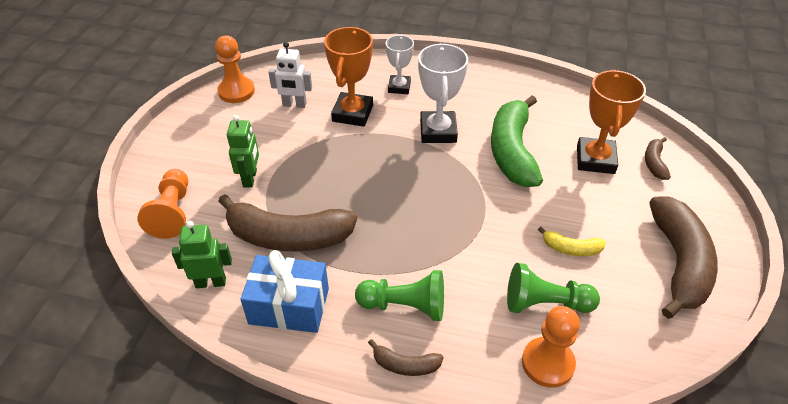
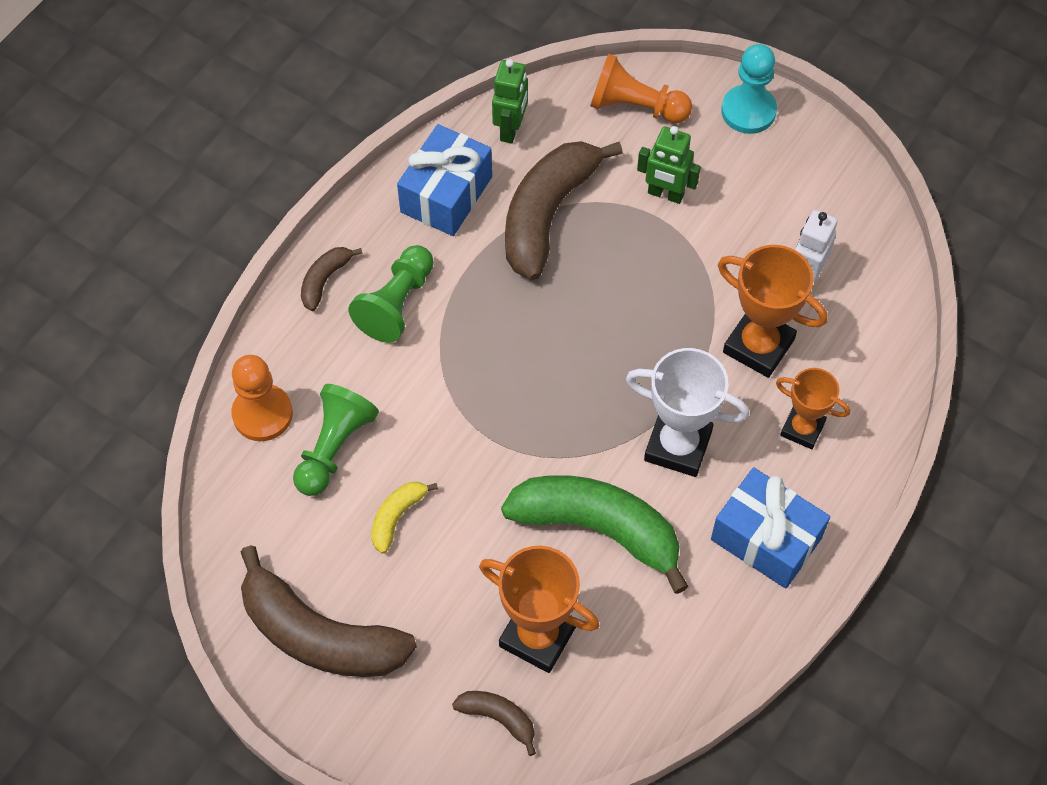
camera: 110 degrees right, 15 degrees up
(166, 154) = (748, 111): none -> turquoise pawn
(236, 91) = (862, 209): orange pawn -> none
(399, 87) = (802, 429): white trophy -> orange trophy
(474, 87) = (766, 538): none -> blue gift

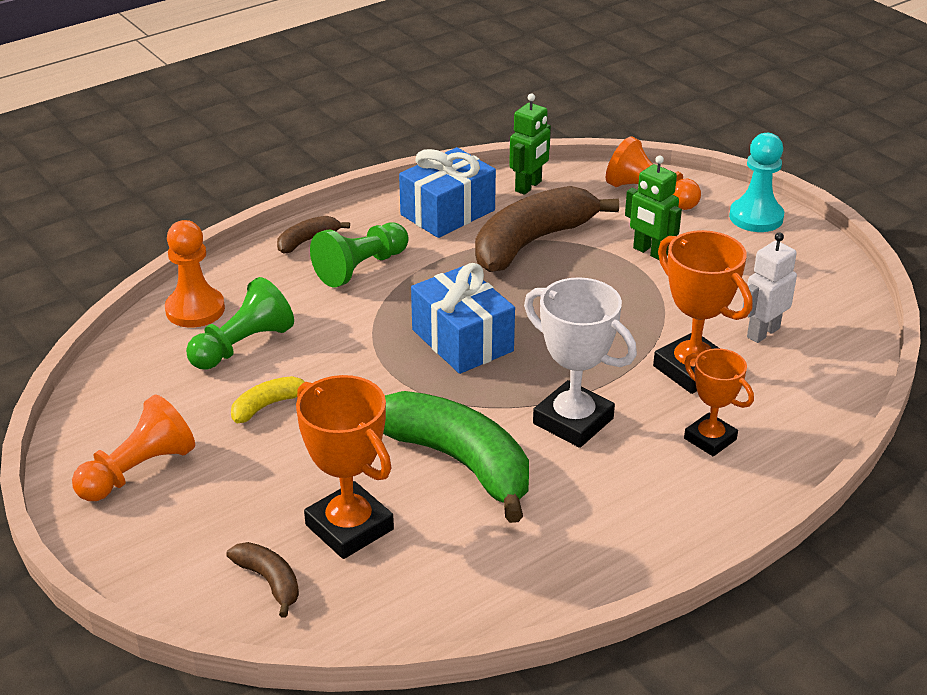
camera: 20 degrees right, 25 degrees down
(319, 635) = (138, 470): brown banana -> orange pawn
(766, 538) = (631, 513): blue gift -> blue gift (462, 340)

